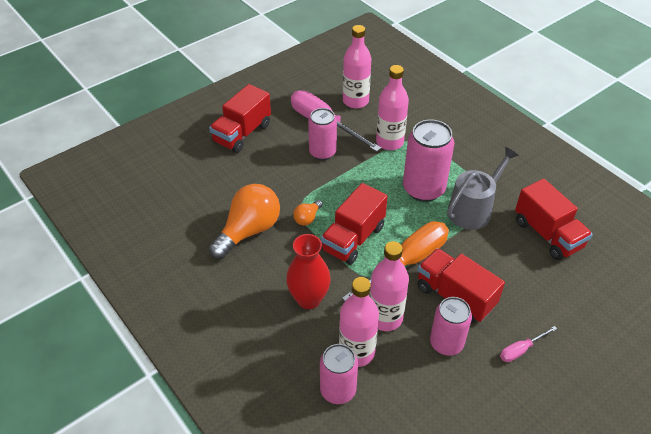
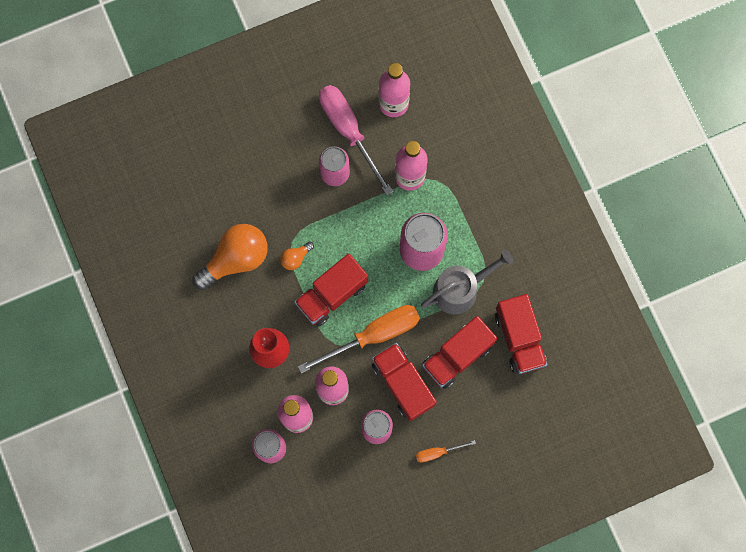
camera: 15 degrees right, 30 degrees up
(242, 133) = (258, 123): red truck -> red truck (457, 356)
(521, 350) = (437, 452): pink screwdriver -> orange screwdriver

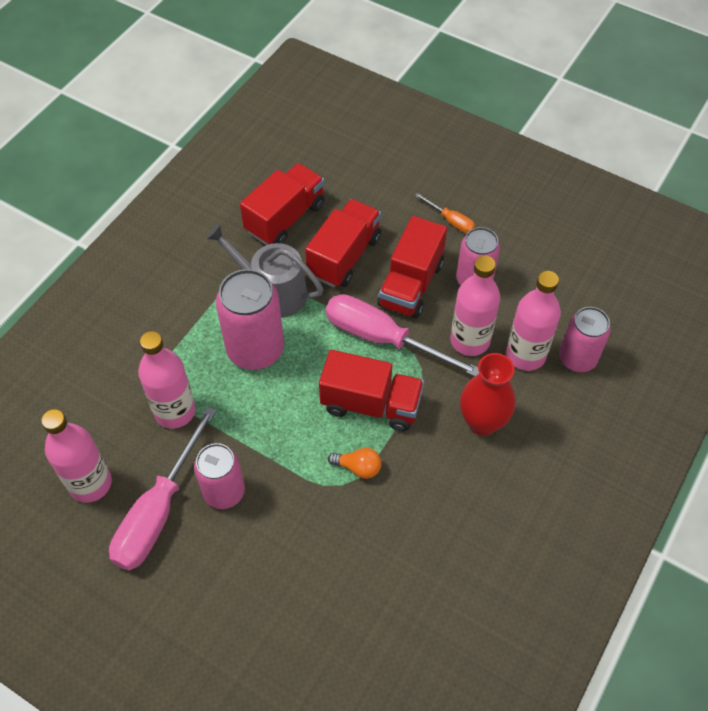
camera: 125 degrees left, 20 degrees down
(236, 259) = (410, 532): orange light bulb -> none
(373, 335) = (383, 338): orange screwdriver -> pink screwdriver
(457, 356) = (344, 256): red truck -> red truck turned 75 degrees counterclockwise

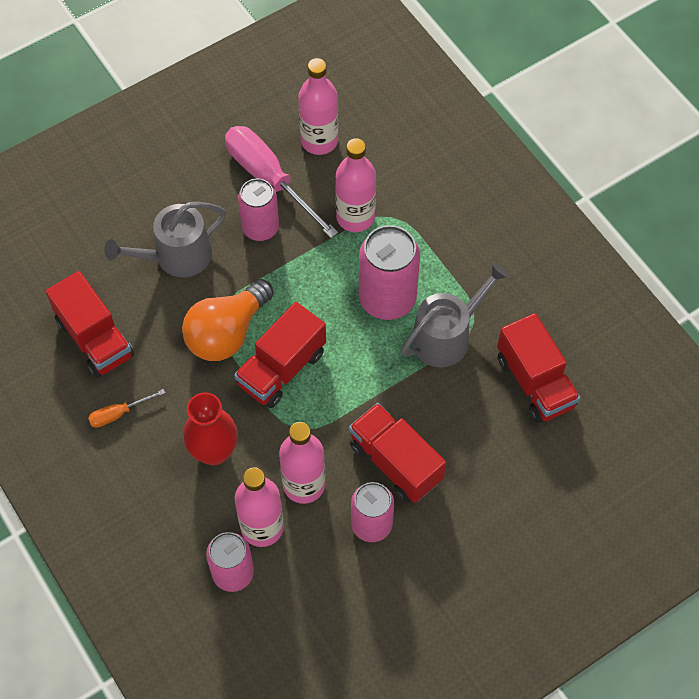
camera: 115 degrees right, 5 degrees up
(295, 558) = (176, 256): none -> grey watering can
(344, 256) = (460, 416): red truck -> red truck (95, 338)
(358, 467) = (227, 333): orange light bulb -> orange light bulb, size x2.19
(383, 338) = (345, 409): pink screwdriver -> none
(450, 220) = (459, 540): orange screwdriver -> orange screwdriver (118, 414)

